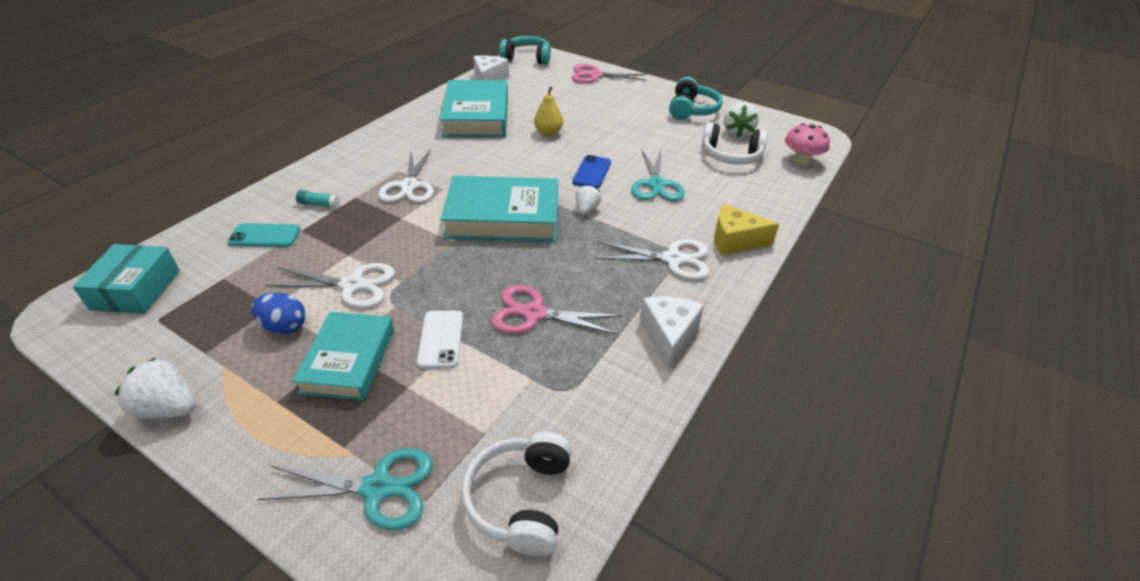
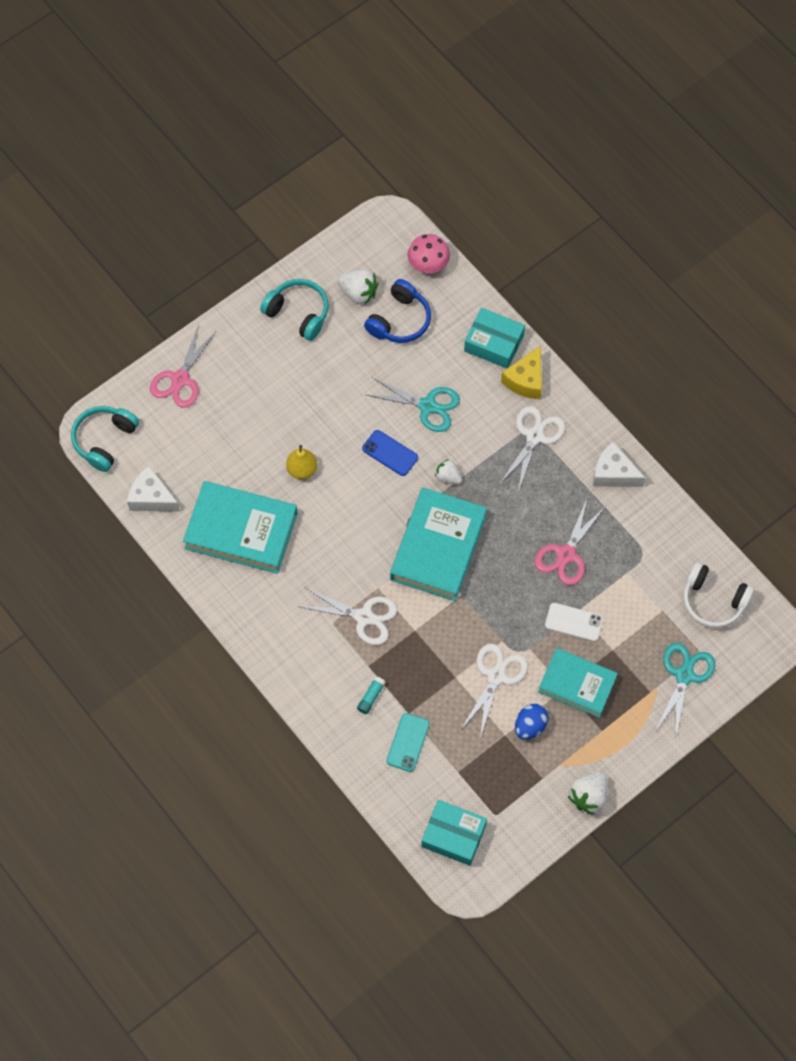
camera: 70 degrees left, 25 degrees up
(730, 156) = (399, 320): white headphones -> blue headphones
(757, 212) = (494, 343): none -> turquoise box

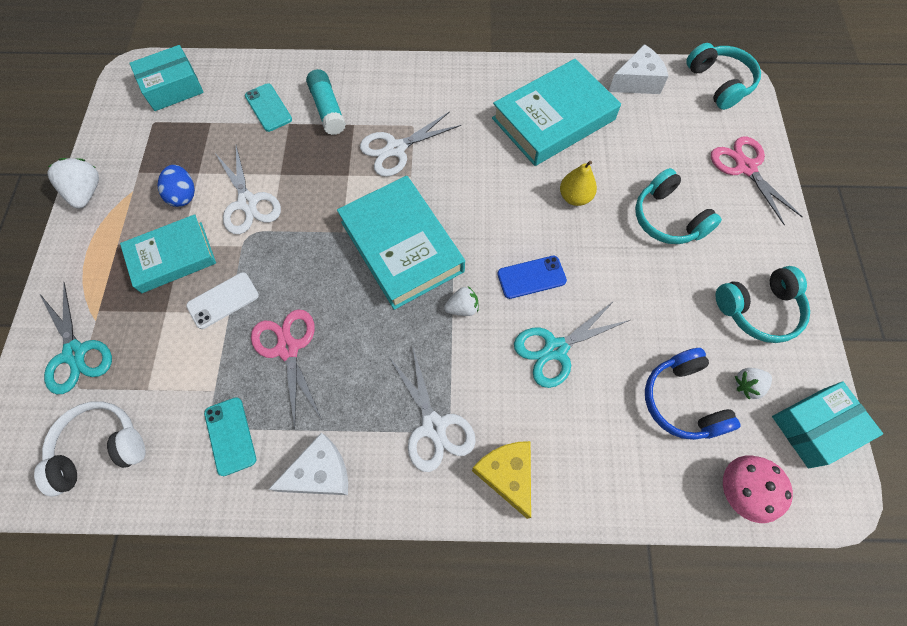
camera: 130 degrees right, 0 degrees up
(270, 402) = (668, 218): none -> turquoise headphones
(358, 293) = (747, 385): white strawberry -> white strawberry, size x0.65
(371, 697) = (328, 109): turquoise glue stick -> turquoise glue stick, size x1.76
(494, 343) = (580, 479): turquoise box -> turquoise box (815, 428)
(641, 538) = (230, 436): none -> turquoise phone

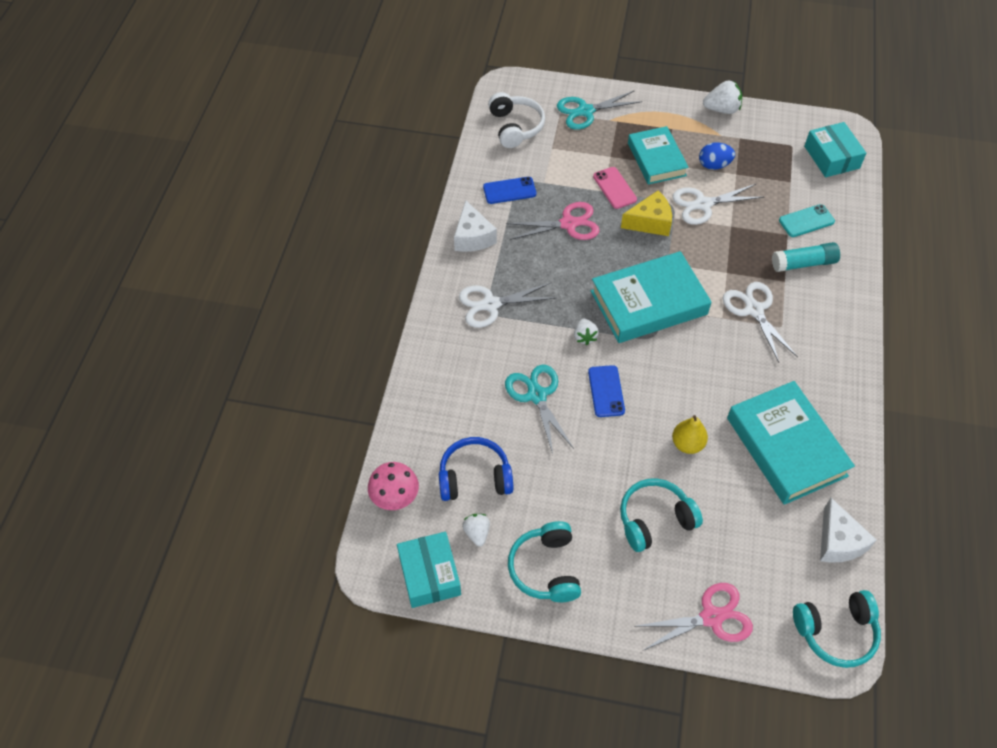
camera: 100 degrees right, 10 degrees down
(223, 300) = (614, 188): white phone -> pink phone
(230, 436) = (509, 190): turquoise phone -> blue phone
(507, 475) = (445, 344): yellow cheese -> yellow cheese (650, 222)

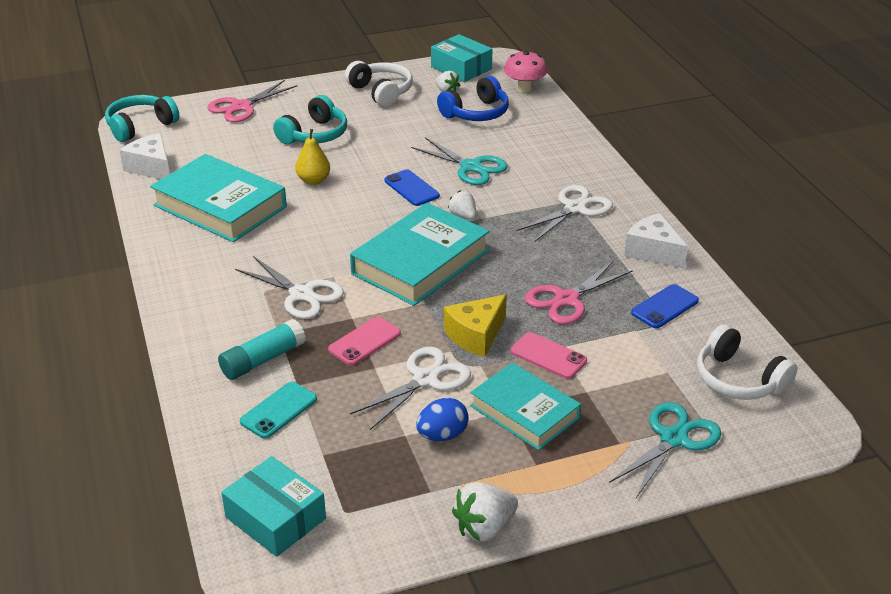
camera: 150 degrees right, 20 degrees down
(546, 568) = (381, 92): turquoise headphones -> white headphones
(727, 249) = (365, 341): none -> pink phone

